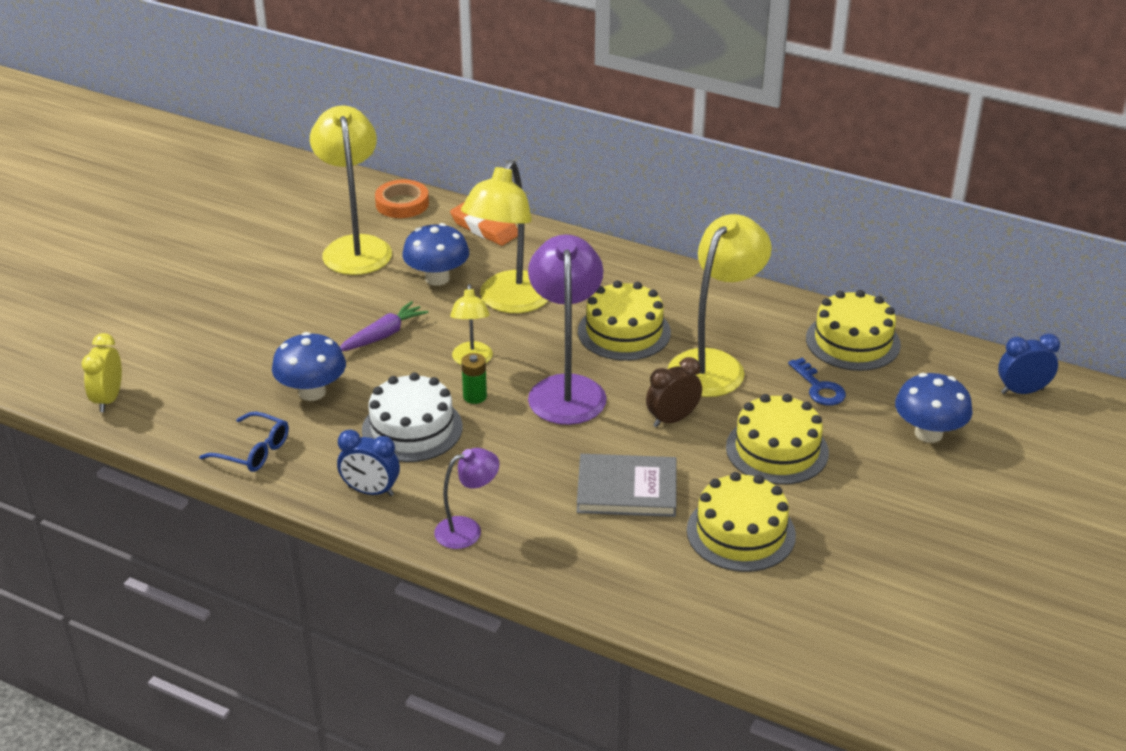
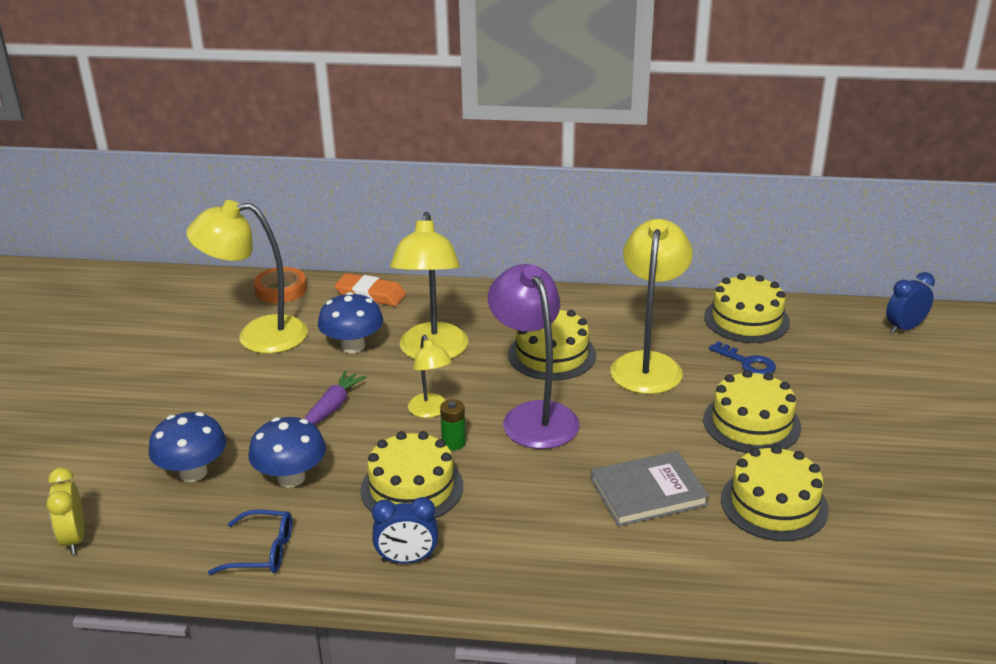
camera: 20 degrees left, 5 degrees down
(355, 247) = (258, 336): yellow lamp -> yellow lamp turned 60 degrees counterclockwise
(412, 428) = (412, 488): white cake -> yellow cake
(467, 530) = (526, 571): purple lamp -> none
(672, 419) = (645, 419): brown clock -> none
(928, 433) = (861, 379): blue mushroom -> blue mushroom (193, 472)

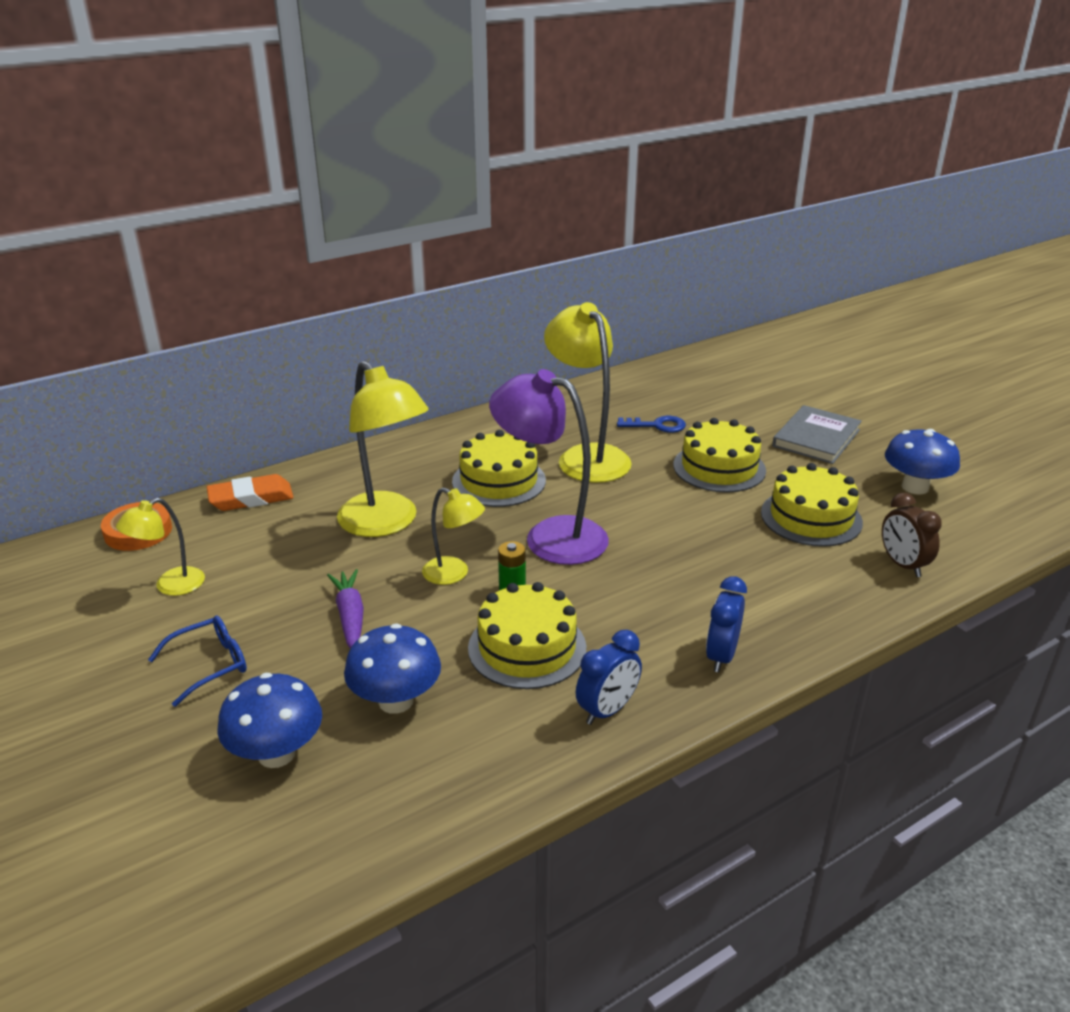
camera: 40 degrees left, 0 degrees up
(74, 539) = (218, 905): yellow clock -> none
(258, 336) = (170, 586): yellow lamp -> yellow lamp, size x0.54
(262, 551) = (461, 785): blue glasses -> blue glasses (210, 665)
(353, 346) = (296, 551): blue mushroom -> blue mushroom (915, 487)
(648, 492) = (718, 552): grey book -> grey book (816, 438)
(746, 319) = (614, 395): yellow cake -> none
(800, 585) = (902, 565): none -> brown clock
(904, 328) = (726, 361): blue clock -> blue clock (721, 656)

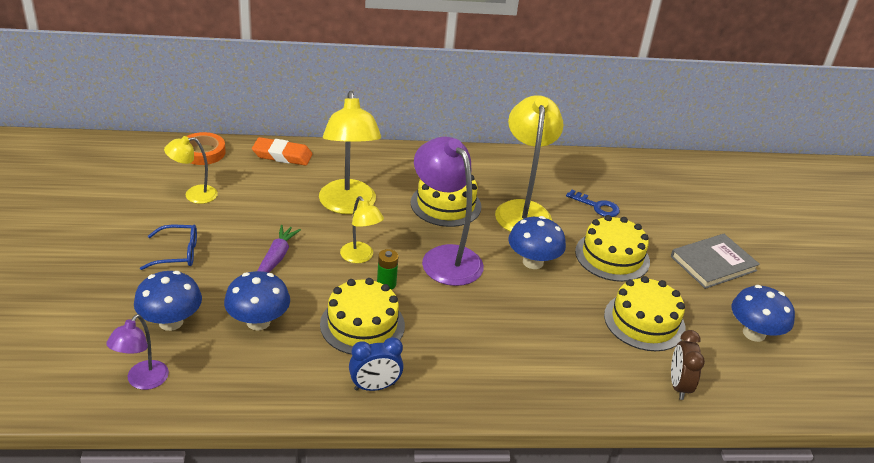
camera: 25 degrees right, 5 degrees up
(304, 848) = (142, 381): none -> purple lamp
(647, 504) = (533, 262): none -> blue mushroom
(721, 656) = (480, 387): blue clock -> none

